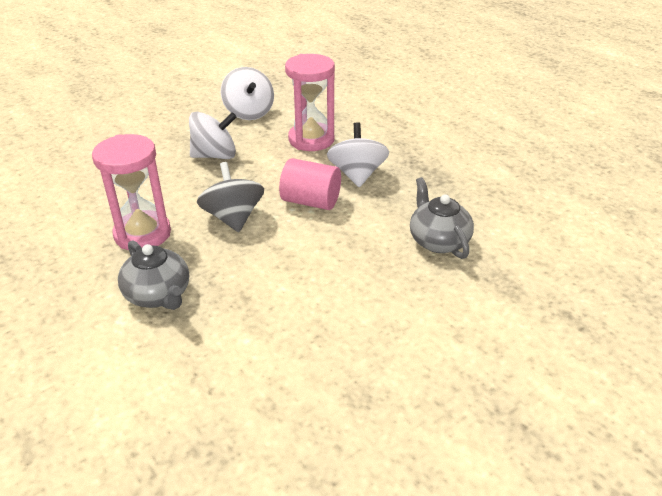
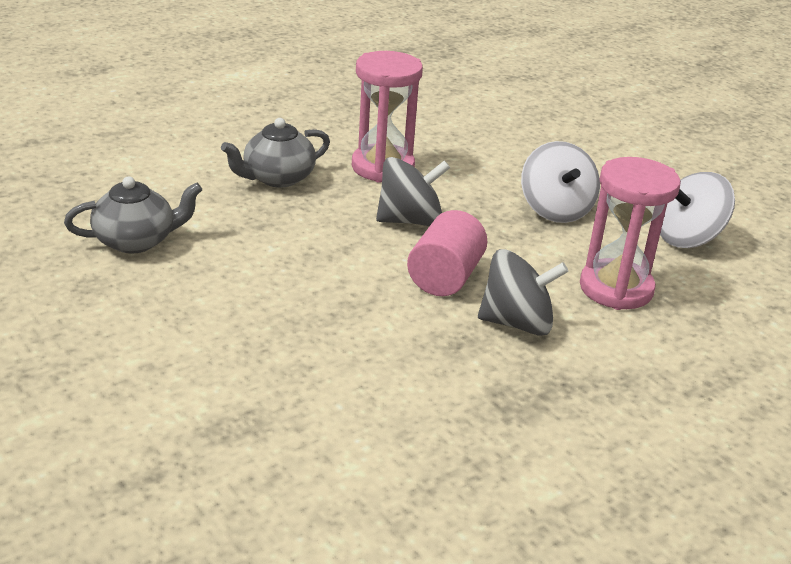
camera: 90 degrees right, 5 degrees down
(357, 175) = (517, 323): white spinning top -> grey spinning top
(438, 241) = (342, 378): grey teapot -> grey teapot (137, 241)

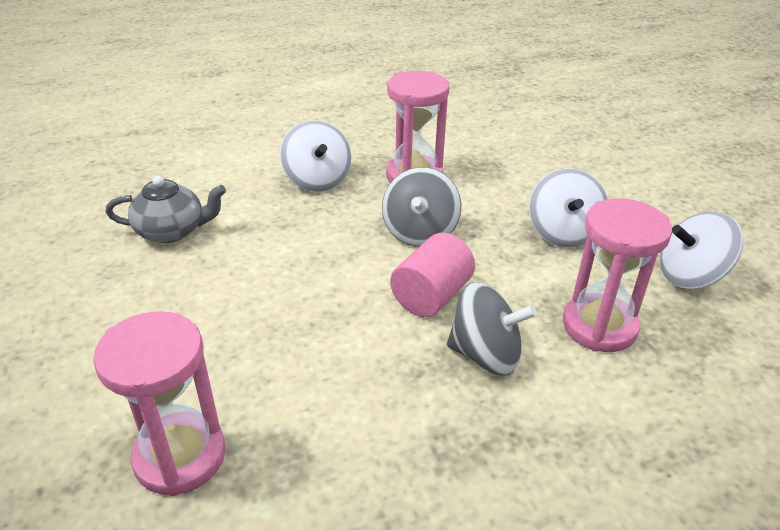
camera: 15 degrees right, 5 degrees up
(253, 438) = (180, 456): none -> pink hourglass
(277, 178) = (317, 180): grey teapot -> white spinning top
(410, 220) = (420, 232): grey spinning top -> grey spinning top turned 105 degrees clockwise

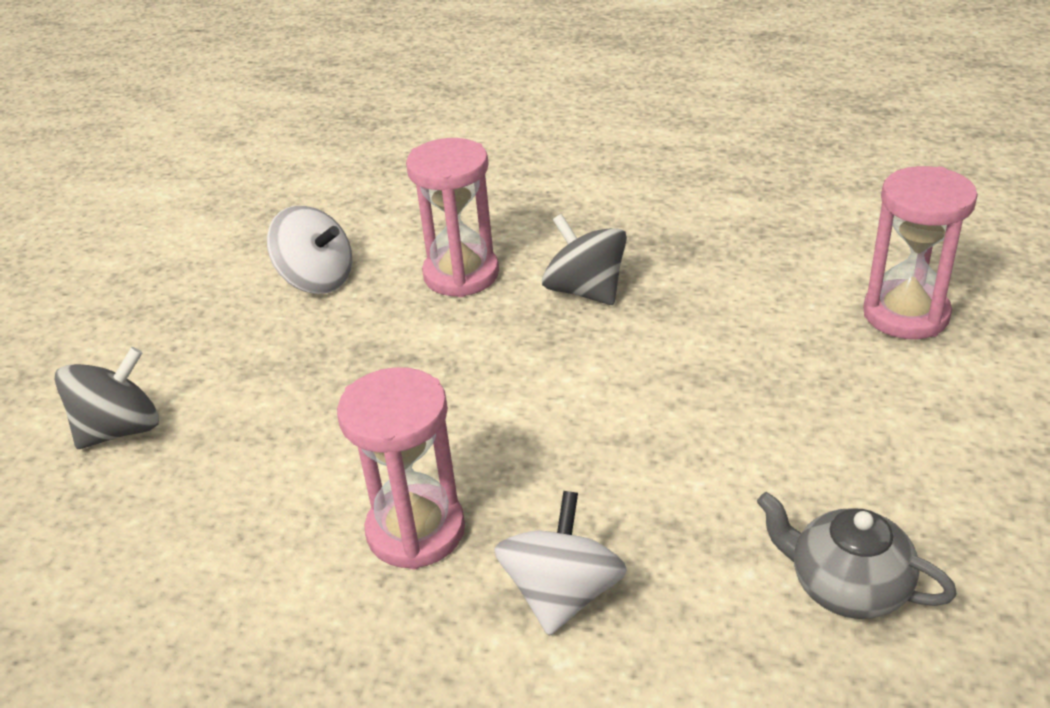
camera: 140 degrees left, 0 degrees up
(420, 232) = (509, 434): grey spinning top -> grey spinning top (120, 429)
(431, 296) = (578, 356): pink cylinder -> none
(563, 233) = (357, 365): white spinning top -> none

